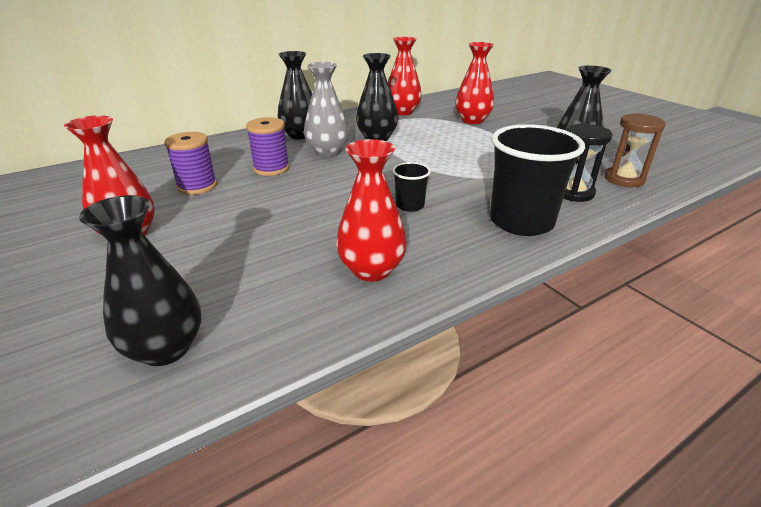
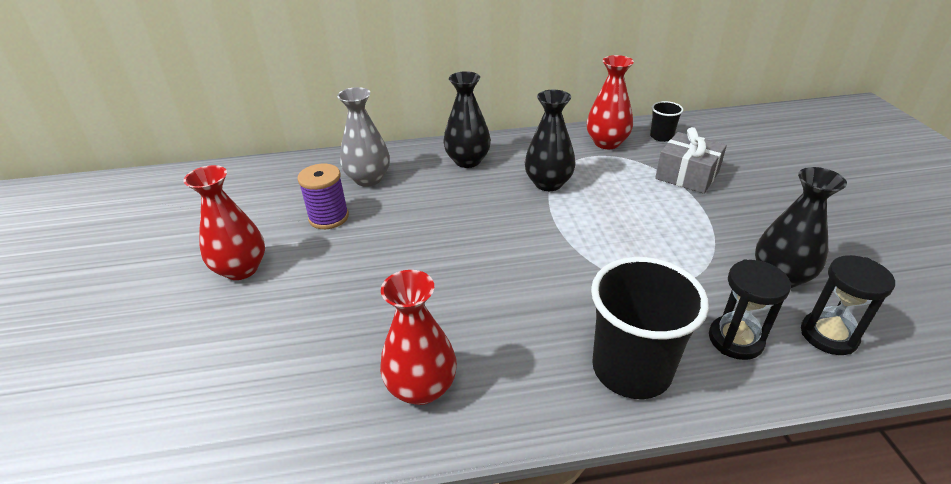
camera: 25 degrees right, 5 degrees up
(165, 348) = (200, 421): black vase -> none
(271, 168) = (409, 208): purple spool -> none
(327, 152) = (480, 195): grey vase -> grey vase (368, 179)
(410, 206) = (518, 304): black cup -> black cup (661, 136)
(472, 120) = (687, 175): red vase -> grey gift
(624, 179) = (828, 335): brown hourglass -> black hourglass

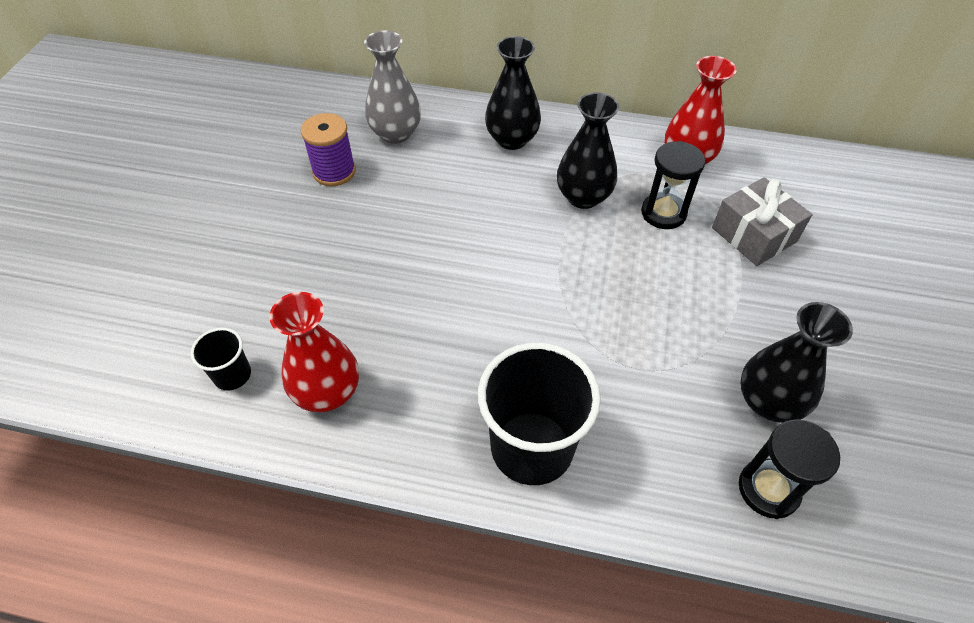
camera: 20 degrees right, 15 degrees up
(241, 269) = (229, 208): red vase -> none
(661, 136) = (761, 169): black cup -> black cup (232, 375)
(735, 340) = (661, 456): black hourglass -> black hourglass (663, 213)

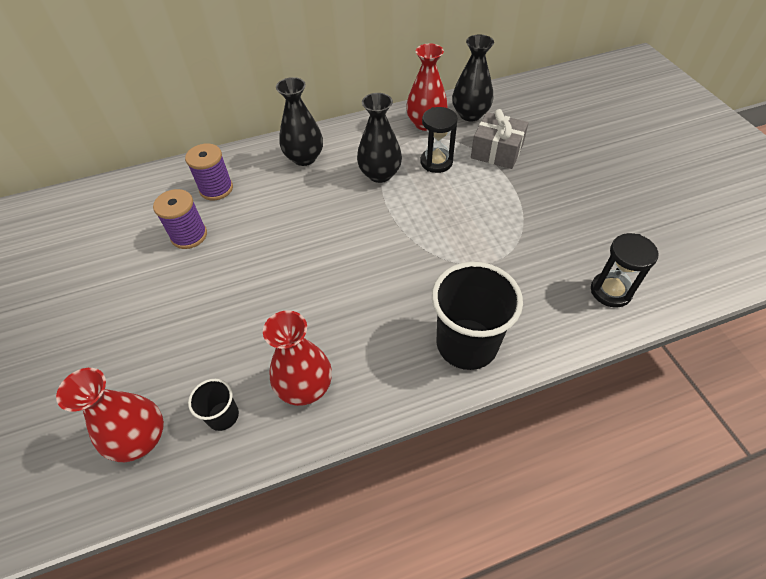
camera: 30 degrees left, 0 degrees up
(150, 353) = (141, 438): none -> red vase
(396, 133) = (216, 189): grey vase -> purple spool
(768, 402) = (574, 243): black vase -> black vase (470, 114)

